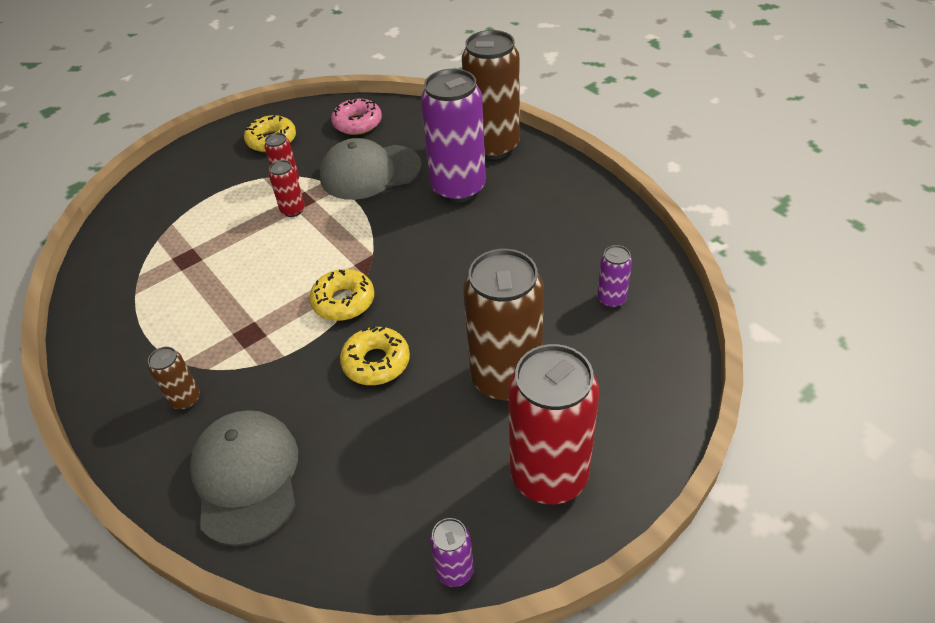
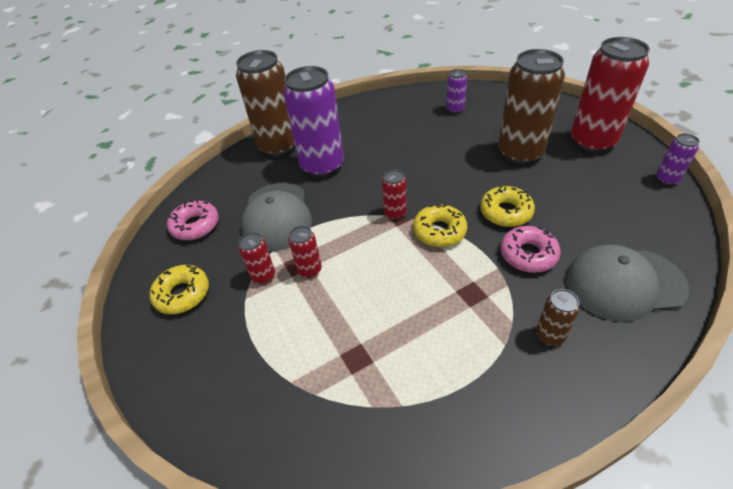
camera: 80 degrees left, 0 degrees up
(301, 384) = (528, 254): none -> pink donut
(374, 261) = (395, 213): none -> red can

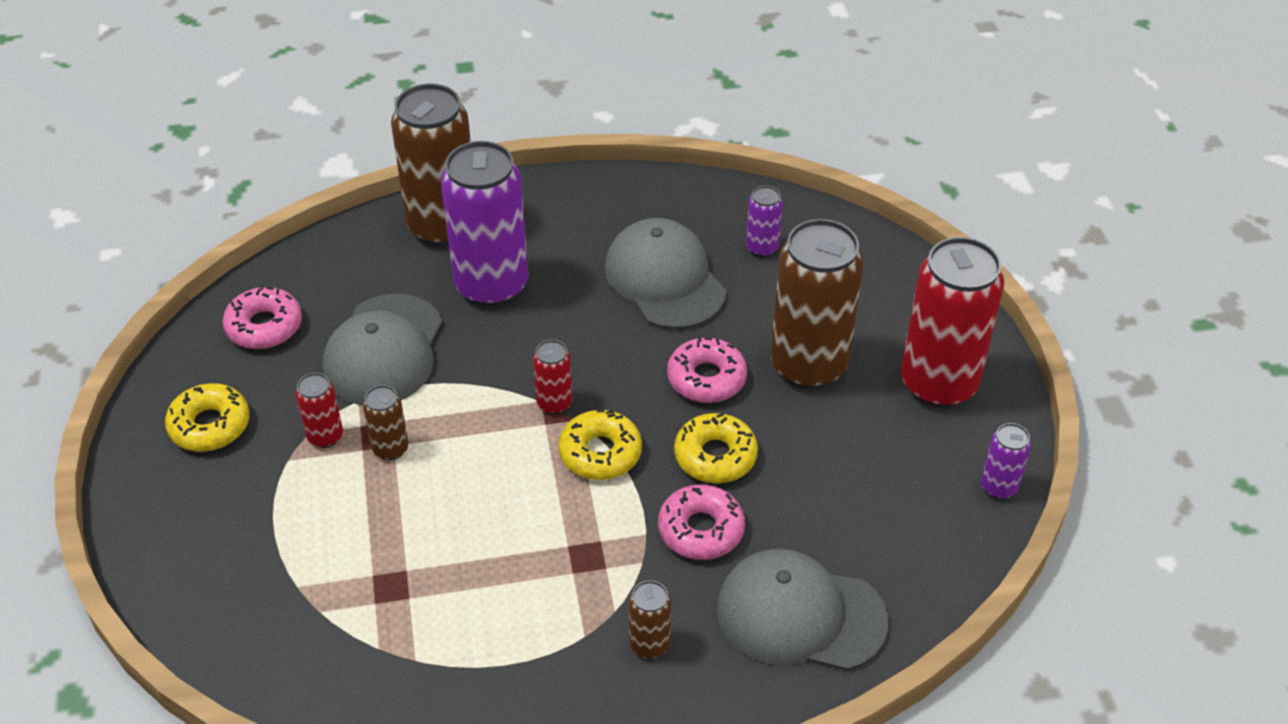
camera: 15 degrees right, 0 degrees up
(310, 270) = (390, 449): red can -> brown can
(415, 136) = (664, 279): none -> grey cap
(471, 175) = (706, 378): none -> pink donut

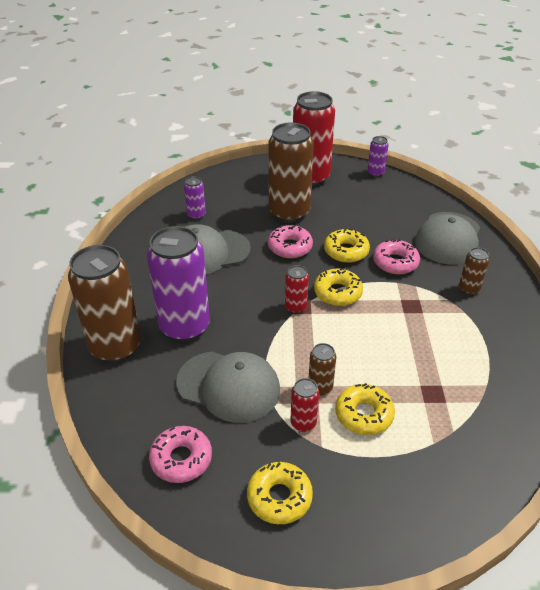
camera: 80 degrees left, 5 degrees down
(344, 502) = (364, 414): none -> yellow donut

